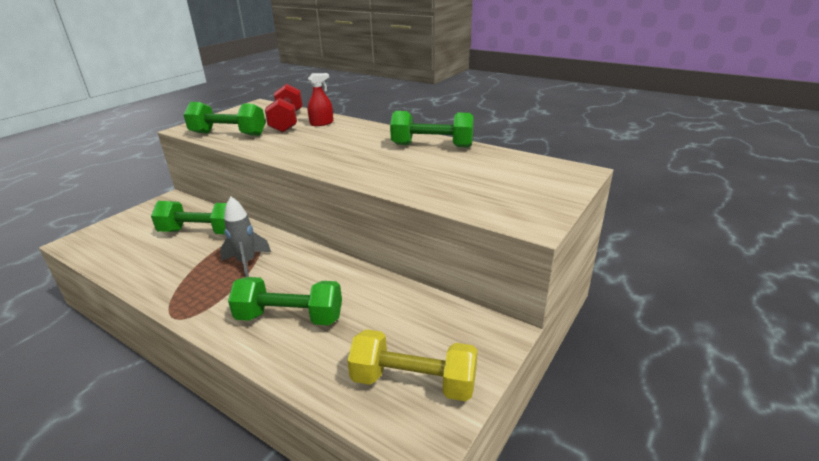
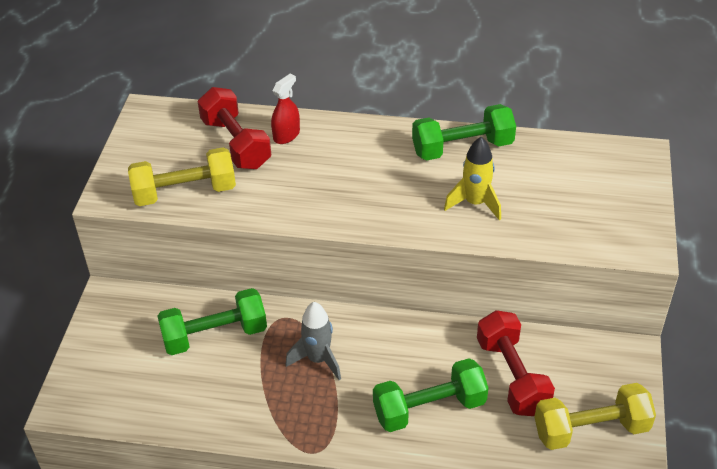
camera: 25 degrees left, 15 degrees up
(228, 134) = (185, 192): green dumbbell -> yellow dumbbell
(379, 317) = (512, 376): none -> red dumbbell
(410, 171) = (475, 203): none -> yellow rocket

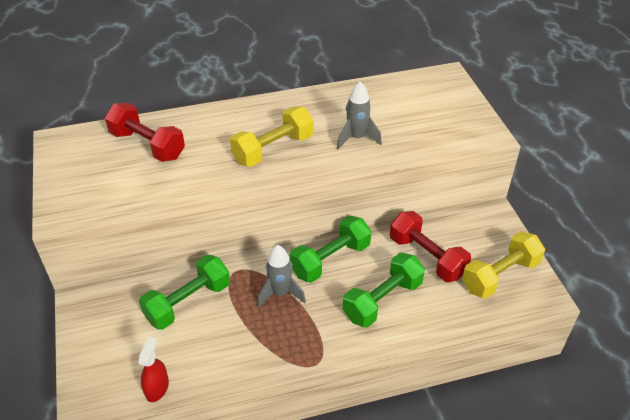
camera: 25 degrees left, 0 degrees up
(185, 192) = (125, 193): yellow dumbbell -> yellow dumbbell (273, 149)
(286, 135) = (185, 128): red spray bottle -> red spray bottle (157, 388)
(462, 148) = (324, 103): green dumbbell -> green dumbbell (330, 259)
(475, 203) = (356, 138): yellow rocket -> grey rocket

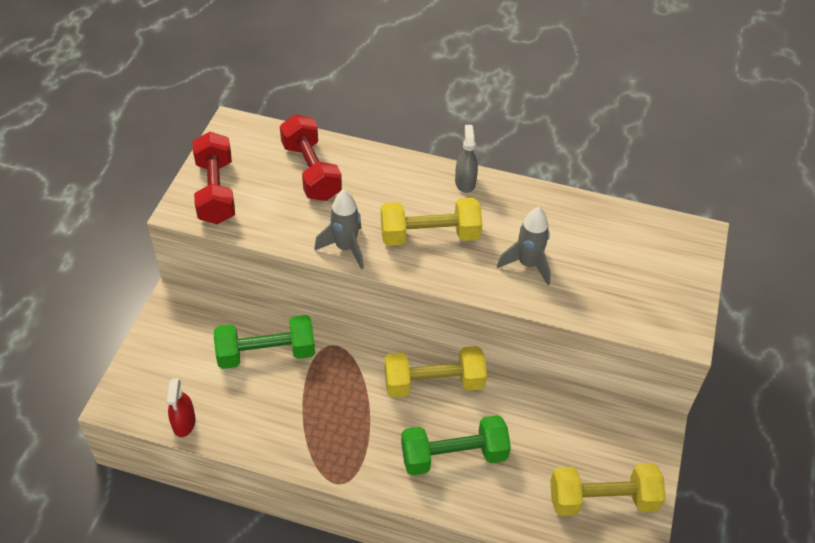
camera: 30 degrees right, 5 degrees up
(157, 388) = (184, 422): red spray bottle -> red spray bottle turned 135 degrees clockwise
(270, 106) = (465, 182): none -> grey spray bottle
(280, 293) = (358, 392): grey rocket -> grey rocket (345, 248)
(330, 259) = (433, 383): green dumbbell -> yellow dumbbell
(427, 257) = (537, 435): red dumbbell -> red dumbbell (216, 191)

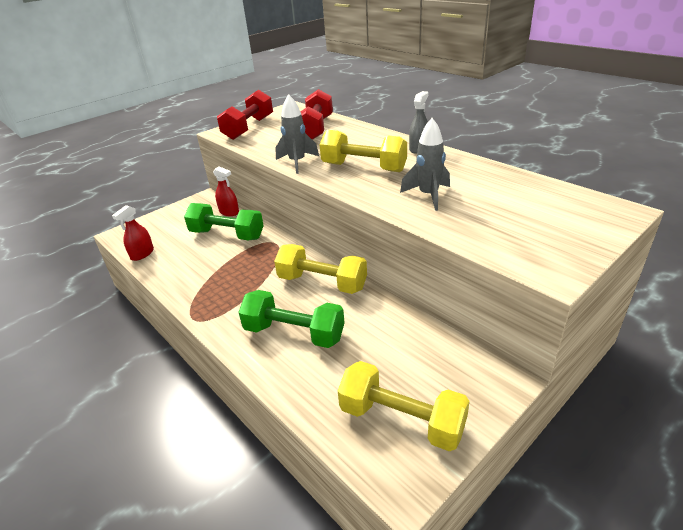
camera: 35 degrees right, 15 degrees down
(233, 314) = (229, 212): none -> red spray bottle

